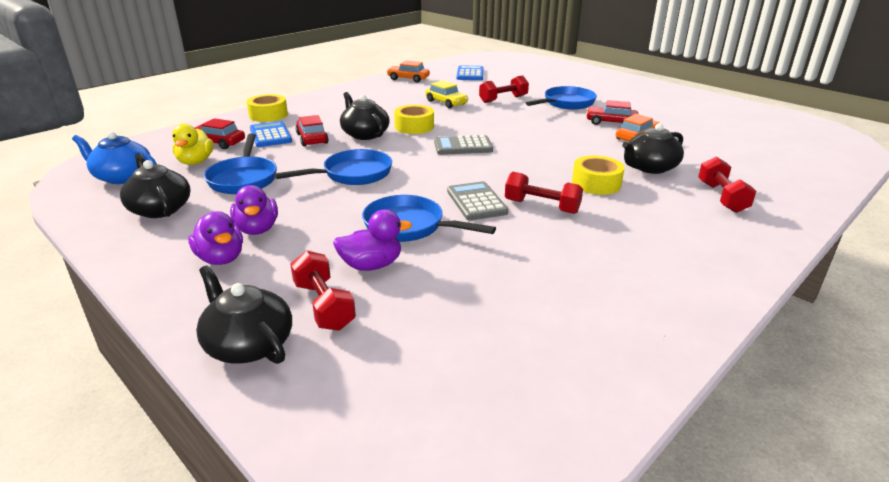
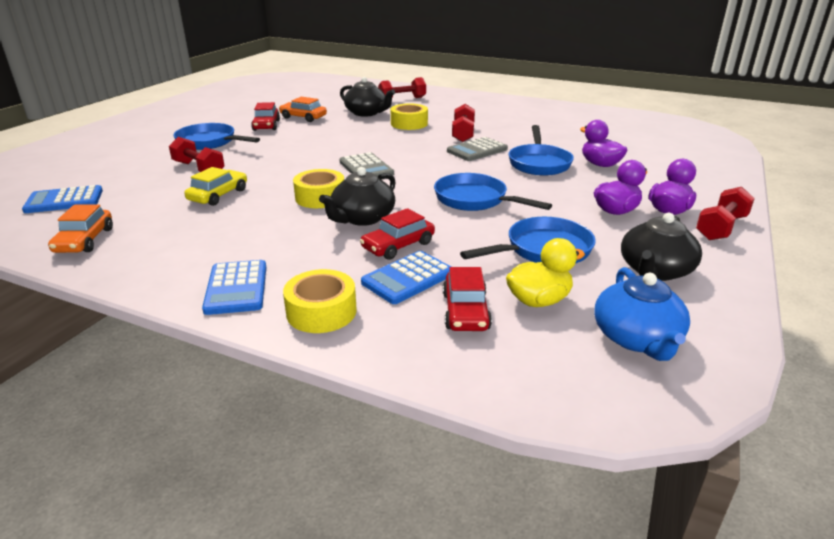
camera: 110 degrees left, 0 degrees up
(248, 344) = (715, 176): black teapot -> none
(316, 102) = (236, 288): none -> blue calculator
(324, 305) = (656, 167): red dumbbell -> red dumbbell (721, 228)

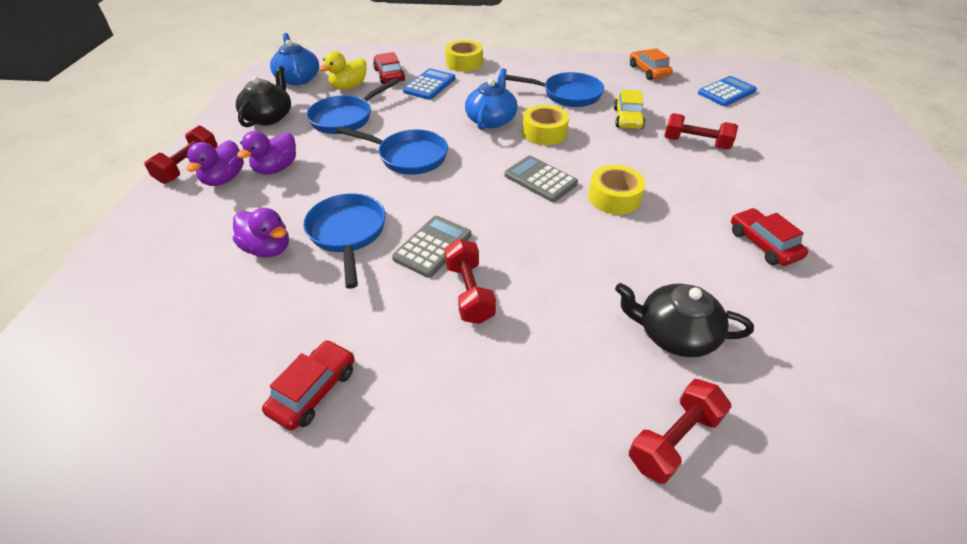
camera: 160 degrees right, 15 degrees up
(210, 142) = (761, 187): blue pan -> blue pan (567, 94)
(236, 288) = (520, 65): blue calculator -> none
(303, 117) = (750, 285): orange car -> none
(362, 218) = (491, 119): black teapot -> blue teapot
(398, 245) = (449, 103): red car -> red car (314, 390)
(409, 124) = (571, 307): yellow tape -> yellow tape (614, 197)

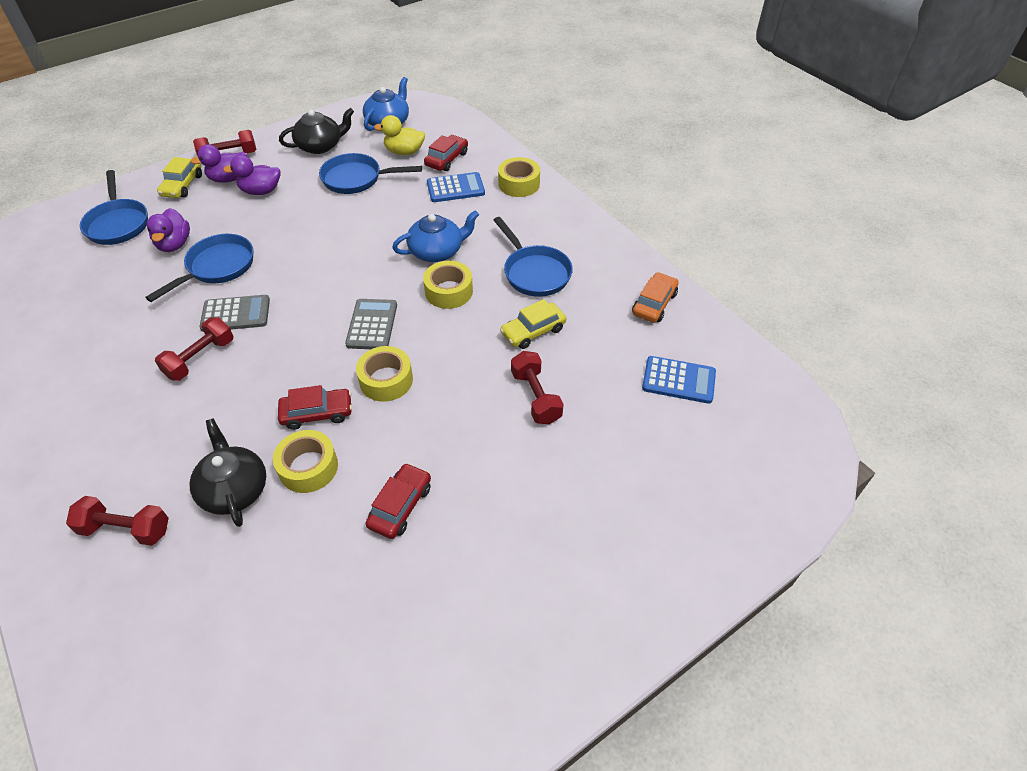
camera: 50 degrees right, 5 degrees up
(181, 210) = (182, 185): none -> yellow car
(314, 390) = (69, 341): red car -> red car (317, 413)
(408, 156) = (335, 239): blue pan -> blue pan (118, 223)
(682, 276) = (308, 467): none -> yellow tape

